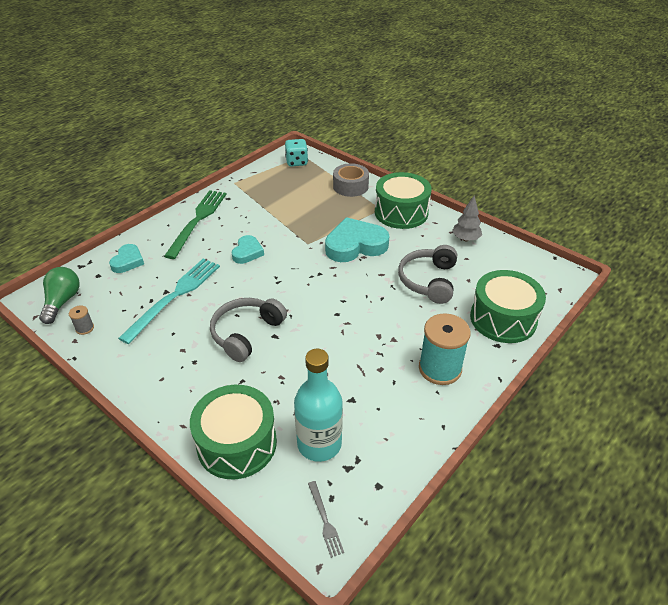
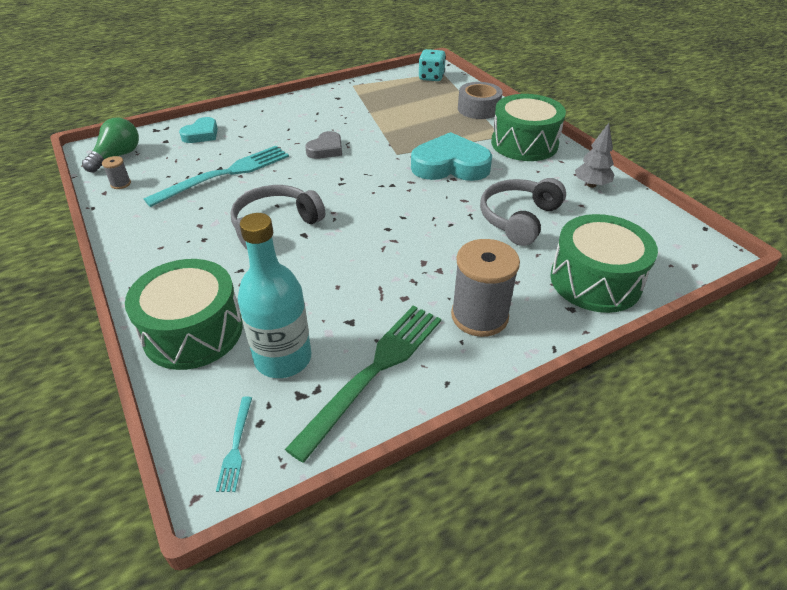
camera: 20 degrees right, 0 degrees up
(197, 221) = (293, 112): green fork -> green fork (373, 372)
(247, 252) = (326, 149): turquoise heart -> grey heart
(325, 520) = (236, 446): grey fork -> turquoise fork
(440, 368) = (479, 316): turquoise spool -> grey spool

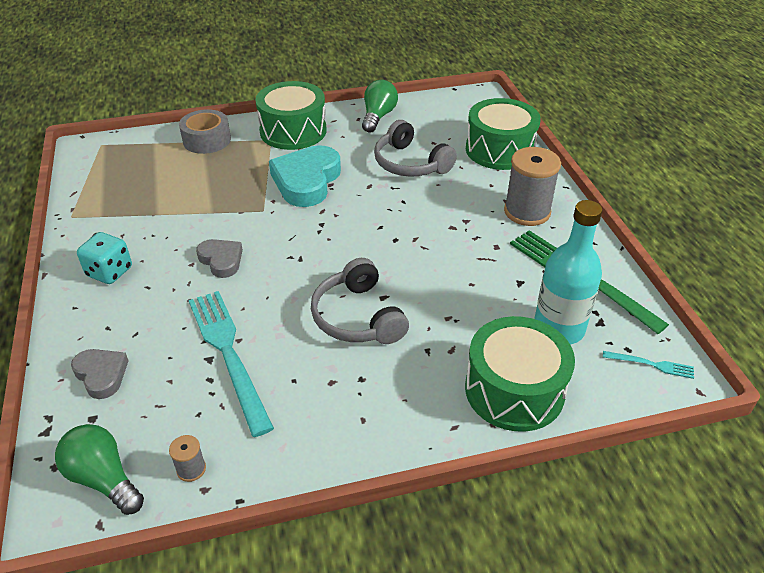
camera: 75 degrees left, 0 degrees up
(201, 134) = (101, 375): turquoise heart -> grey heart
(431, 77) = (106, 154): turquoise dice -> turquoise dice (109, 272)
(591, 185) = (378, 116): grey tree -> green light bulb

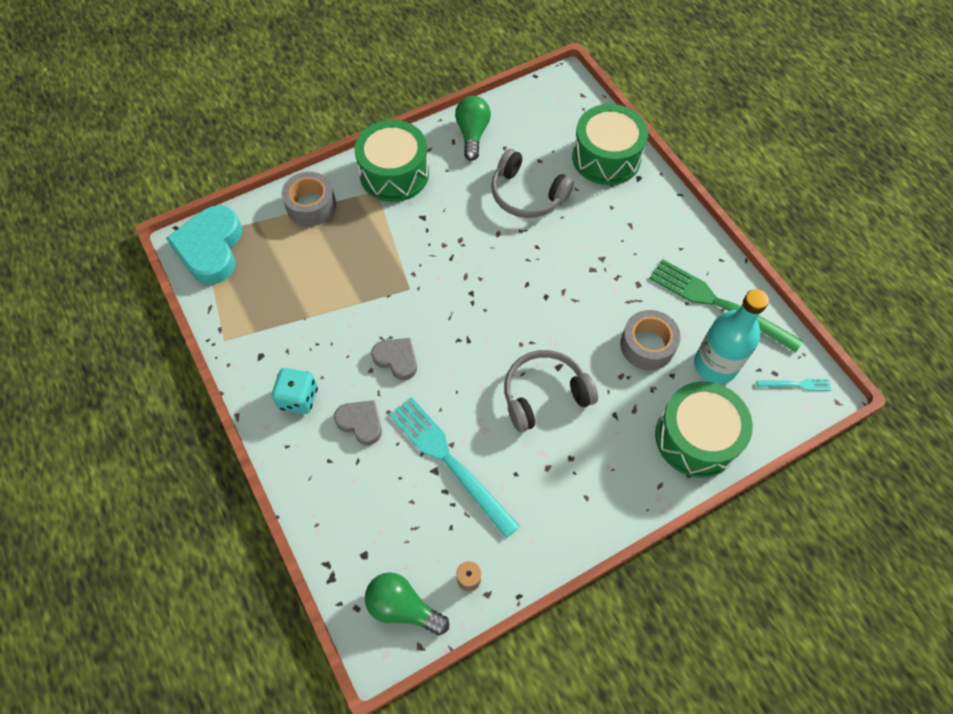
camera: 15 degrees left, 20 degrees up
(101, 375) = (350, 511): grey heart -> grey heart (361, 423)
(306, 181) = (435, 241): turquoise heart -> turquoise heart (211, 248)
(357, 317) = (544, 394): grey headphones -> grey headphones turned 105 degrees clockwise
(487, 297) = (647, 345): none -> grey tape
(527, 212) = (653, 235): grey spool -> none

